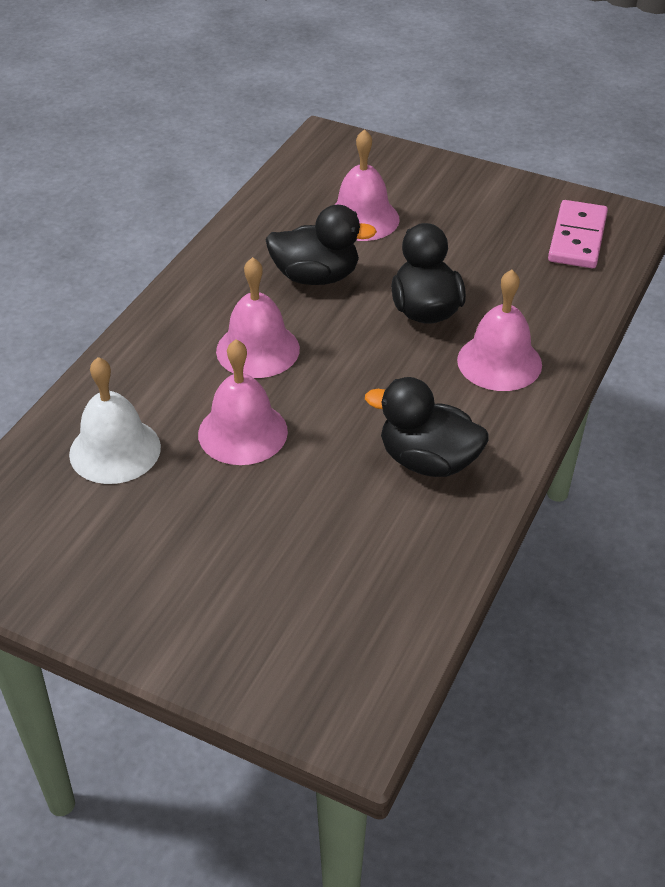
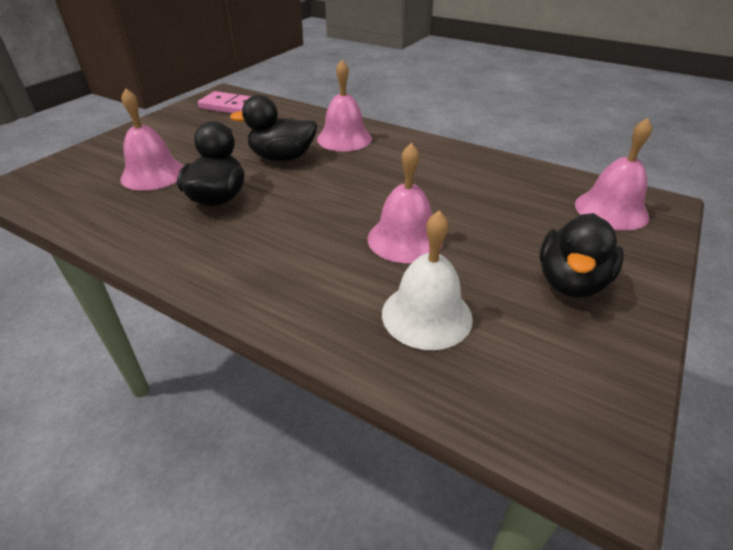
camera: 85 degrees left, 5 degrees down
(257, 349) = (302, 229): pink bell -> pink bell (611, 210)
(428, 461) = (435, 167): black duck -> black duck (571, 282)

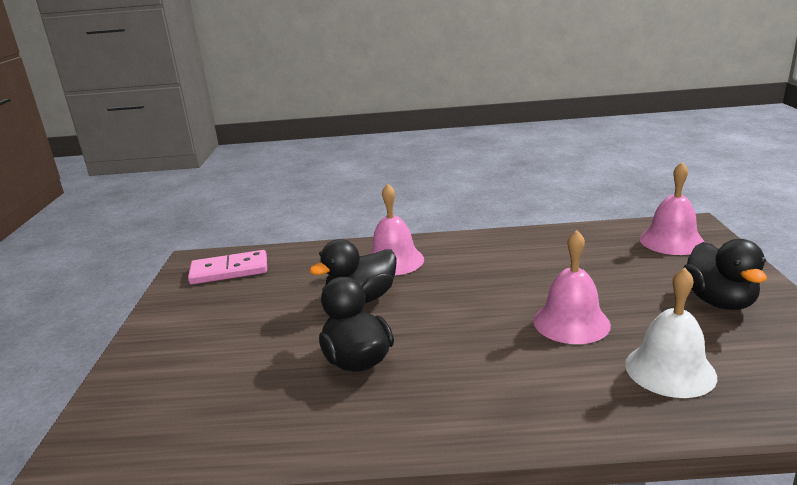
camera: 30 degrees left, 15 degrees down
(153, 174) = (246, 368): pink bell -> none

